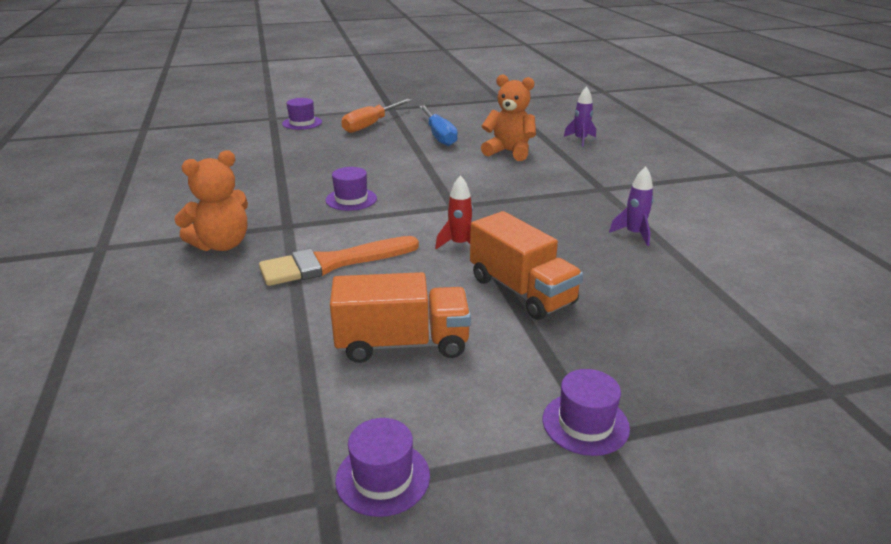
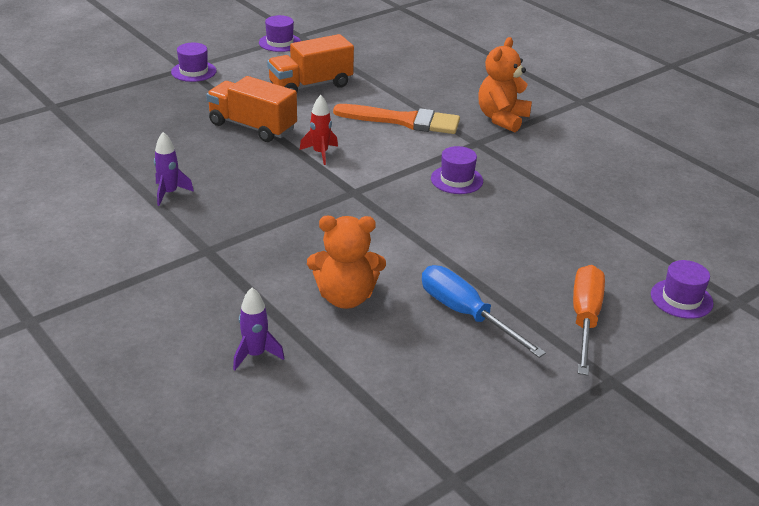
camera: 155 degrees right, 5 degrees up
(333, 263) = (403, 121): orange brush -> orange brush turned 60 degrees clockwise

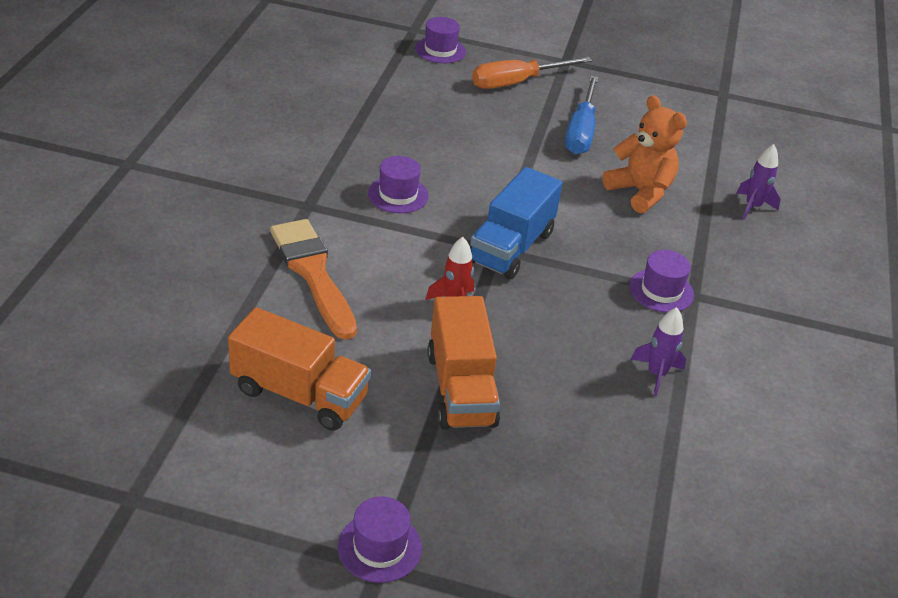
camera: 130 degrees left, 5 degrees up
(280, 42) = (183, 507): purple hat -> purple hat (661, 291)
(349, 199) = (511, 247): none -> blue truck
(502, 119) = (231, 205): orange teddy bear -> none

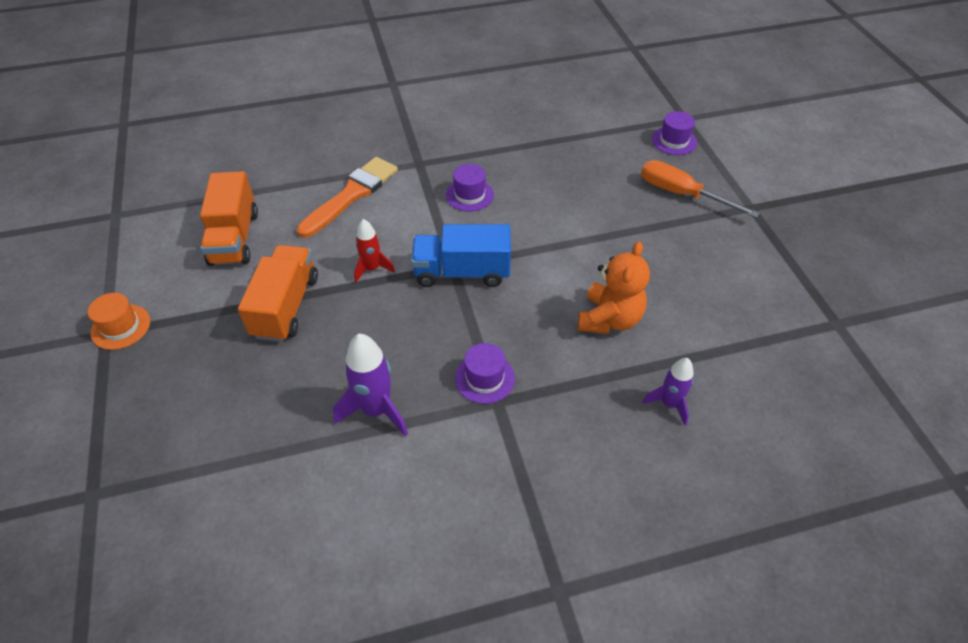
camera: 65 degrees right, 10 degrees up
(379, 547) = (121, 327): purple hat -> orange hat
(461, 389) = (286, 306): orange truck -> orange truck turned 135 degrees clockwise
(581, 131) = (656, 254): blue screwdriver -> none
(656, 374) = (376, 410): purple rocket -> purple rocket, size x1.58

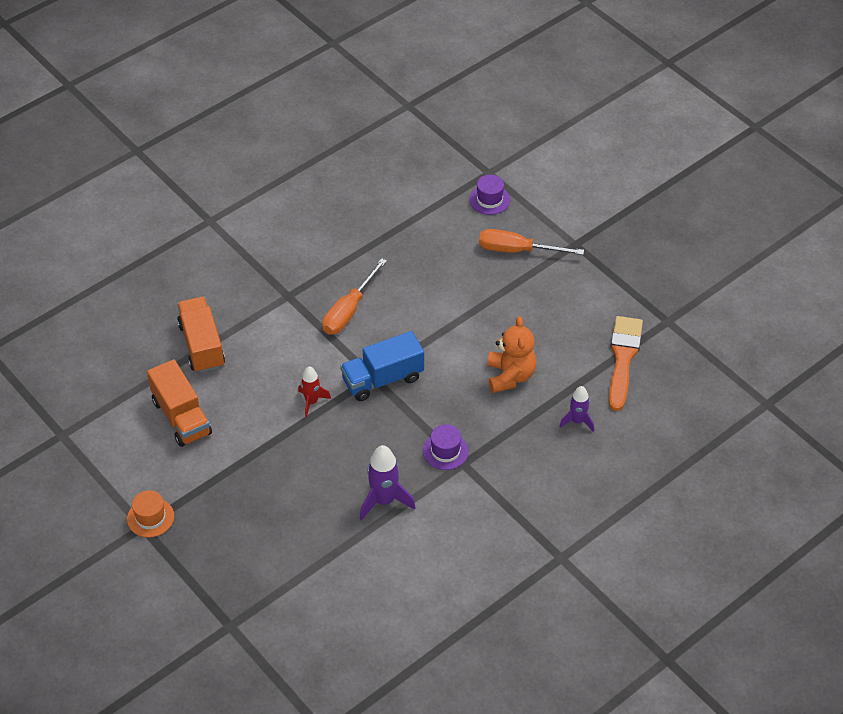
camera: 25 degrees left, 0 degrees up
(286, 306) = (266, 455): orange truck -> orange truck (202, 345)
(351, 195) = (251, 345): orange brush -> orange brush (623, 358)
(469, 195) = (349, 311): purple hat -> orange screwdriver

